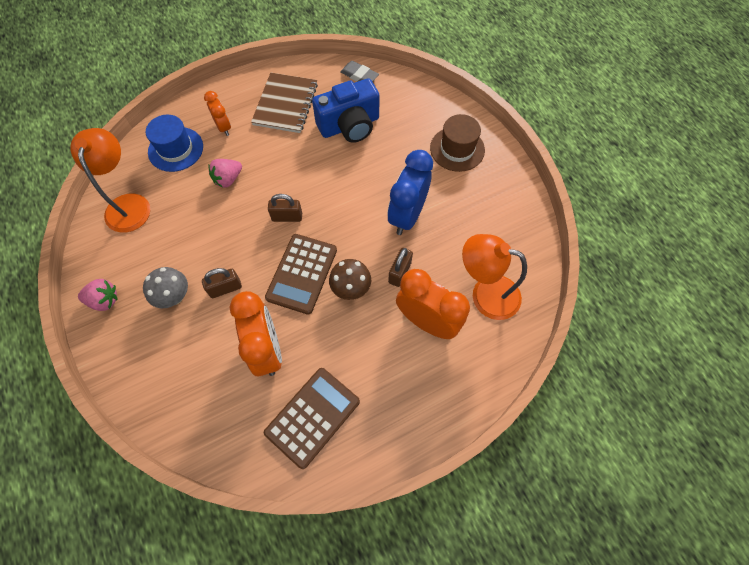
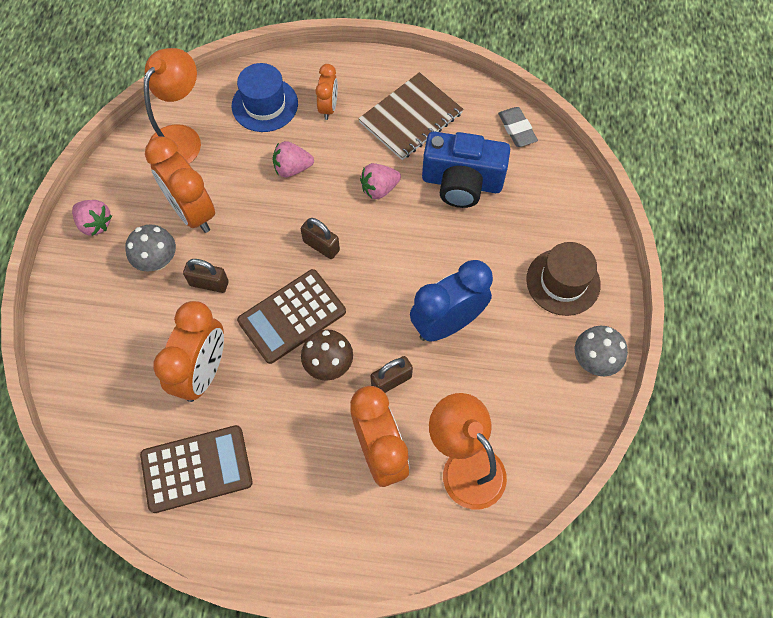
camera: 35 degrees right, 0 degrees up
(176, 248) = (192, 212): none -> orange clock
(298, 159) = (379, 189): none -> pink strawberry
(510, 183) = (594, 361): none -> grey mushroom

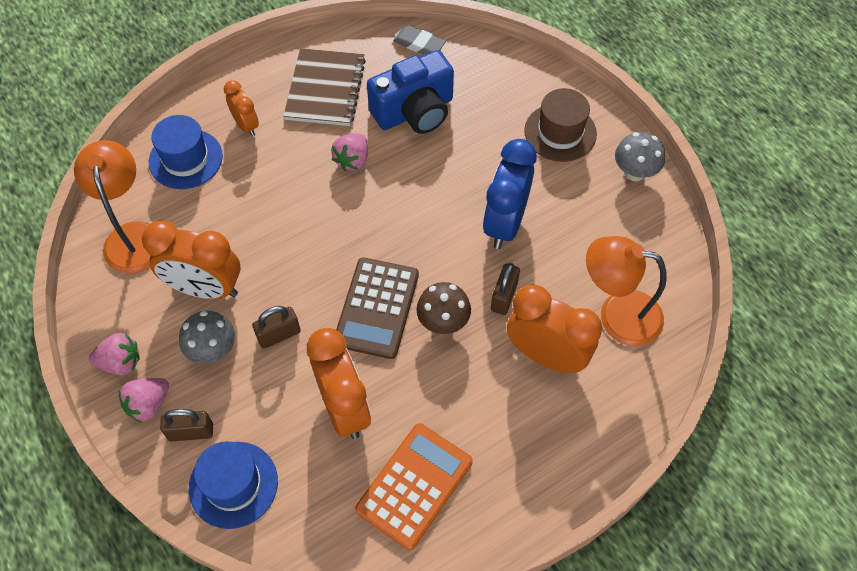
camera: 40 degrees left, 5 degrees down
(86, 367) = (233, 484): none -> blue hat
(196, 469) = (414, 485): brown calculator -> orange calculator
(292, 168) = (262, 193): pink strawberry -> pink strawberry (148, 404)
(321, 246) = (347, 237): brown padlock -> brown padlock (191, 432)

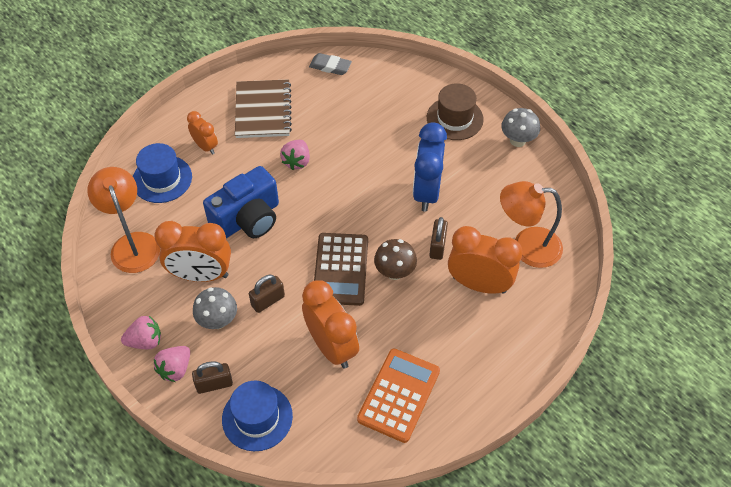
camera: 10 degrees left, 5 degrees down
(414, 111) = (338, 118): blue camera -> blue camera (248, 219)

